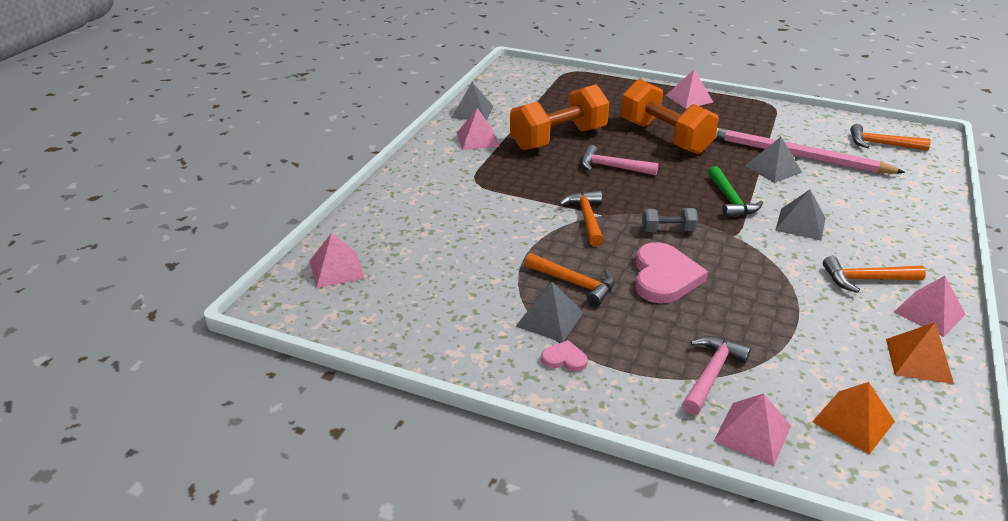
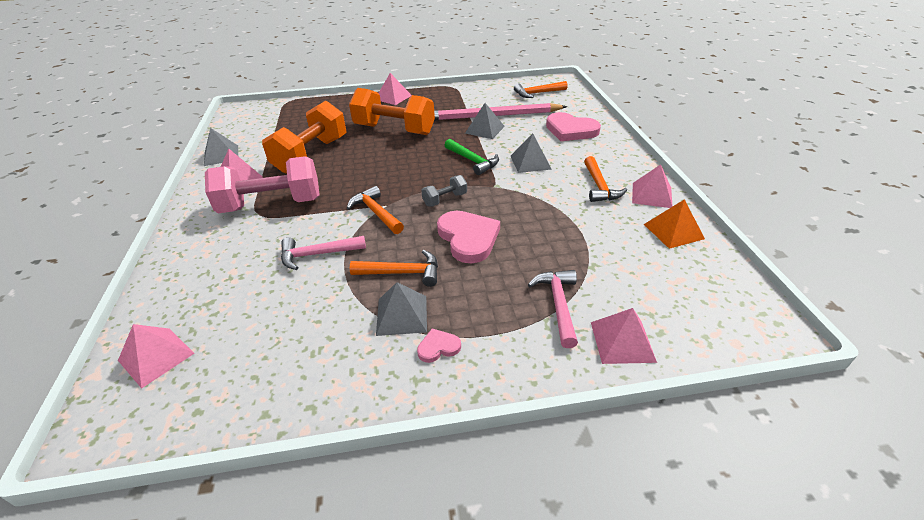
camera: 30 degrees left, 5 degrees up
(492, 176) = (271, 205): none -> pink dumbbell
(612, 167) = (370, 164): pink hammer -> pink hammer (318, 254)
(853, 421) = (674, 296): orange pyramid -> none
(866, 279) = (599, 186): orange hammer -> orange hammer turned 60 degrees counterclockwise
(887, 203) = (570, 130): none -> pink heart

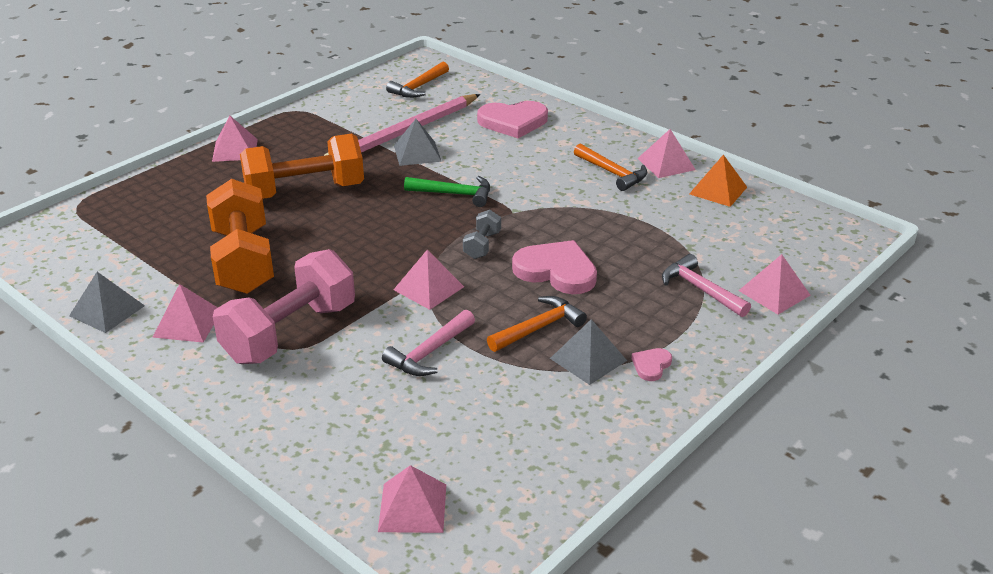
camera: 40 degrees left, 5 degrees down
(376, 212) = (428, 288): orange hammer -> pink pyramid
(530, 162) = (517, 173): grey pyramid -> none

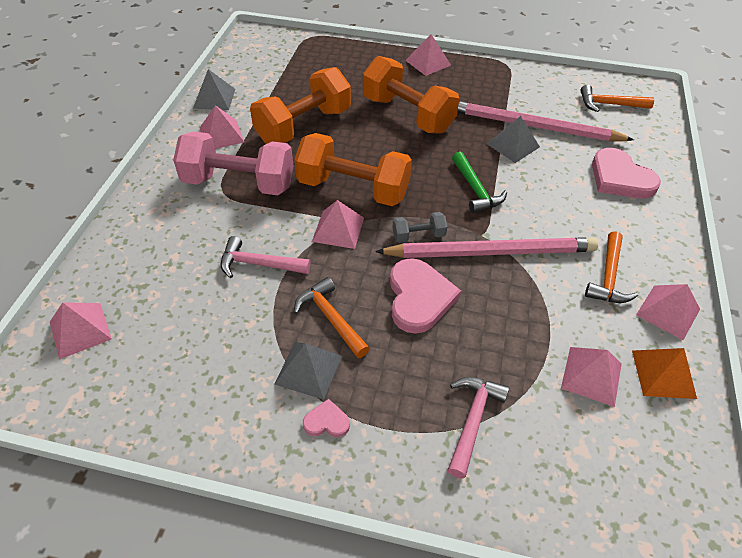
camera: 60 degrees right, 15 degrees up
(380, 261) = (353, 189): none -> orange dumbbell
(537, 215) = (491, 252): none -> pink pencil
(539, 328) = (331, 318): orange hammer -> orange hammer turned 150 degrees counterclockwise
(774, 293) = (517, 493): pink pyramid -> pink pyramid (591, 376)

